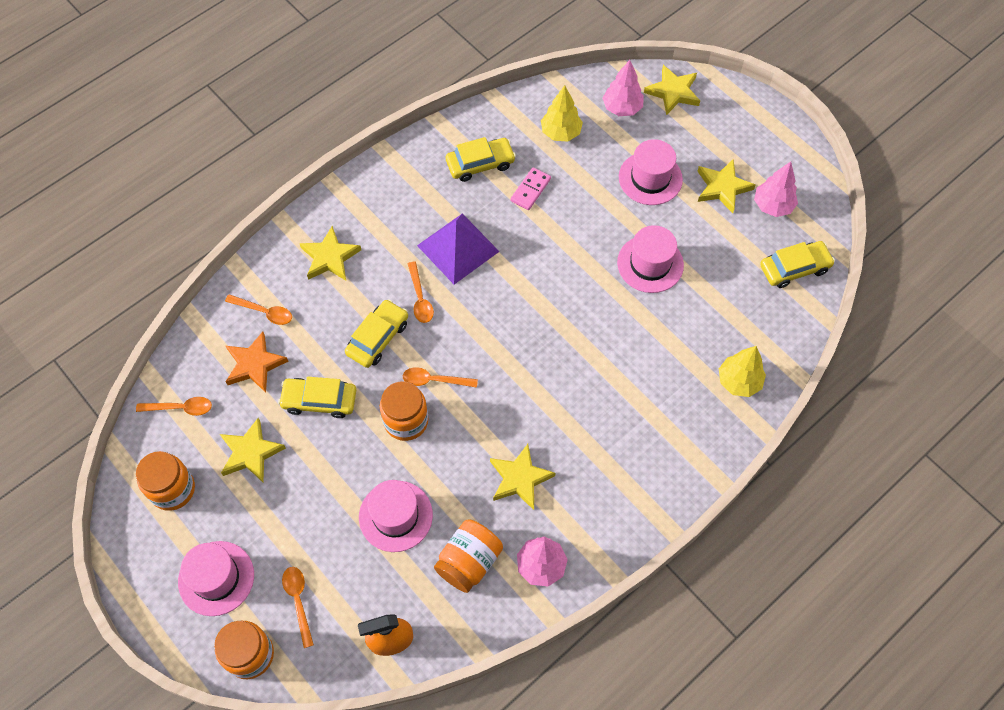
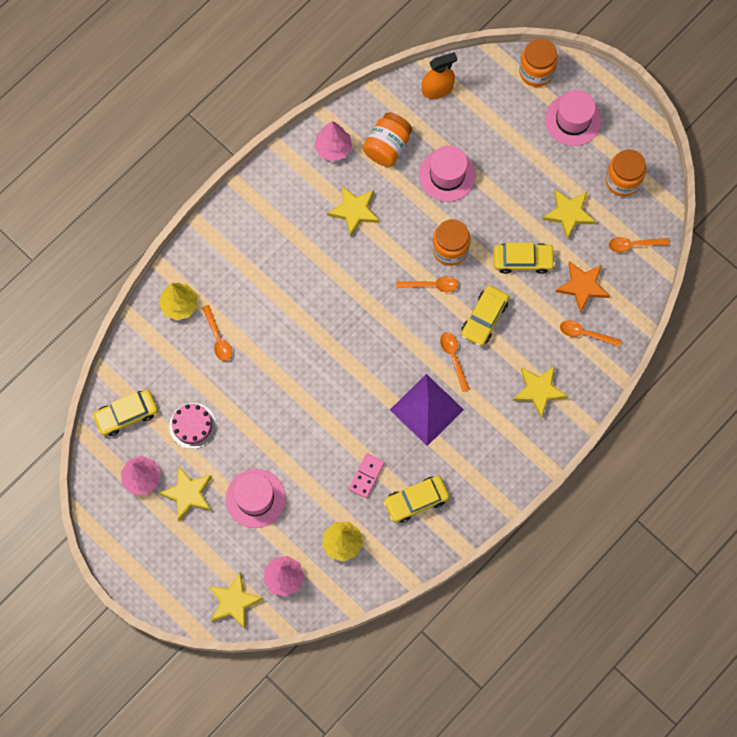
camera: 175 degrees right, 10 degrees up
(298, 601) = (509, 109): orange spoon -> orange spoon (218, 338)
(650, 264) = (254, 408): pink hat -> none
(719, 252) = (192, 426): none -> pink cake

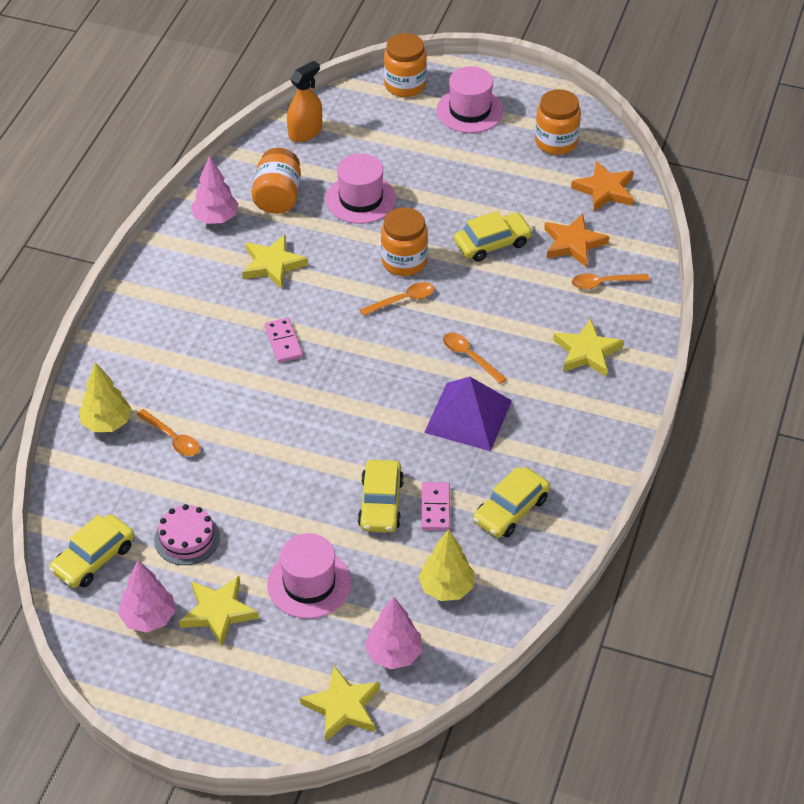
camera: 25 degrees left, 25 degrees down
(330, 286) = (283, 342): none -> pink domino
(484, 318) = (482, 309): yellow car -> yellow car (380, 503)
(568, 214) = (517, 187): yellow star -> none
(634, 245) = (604, 190): orange spoon -> orange star

